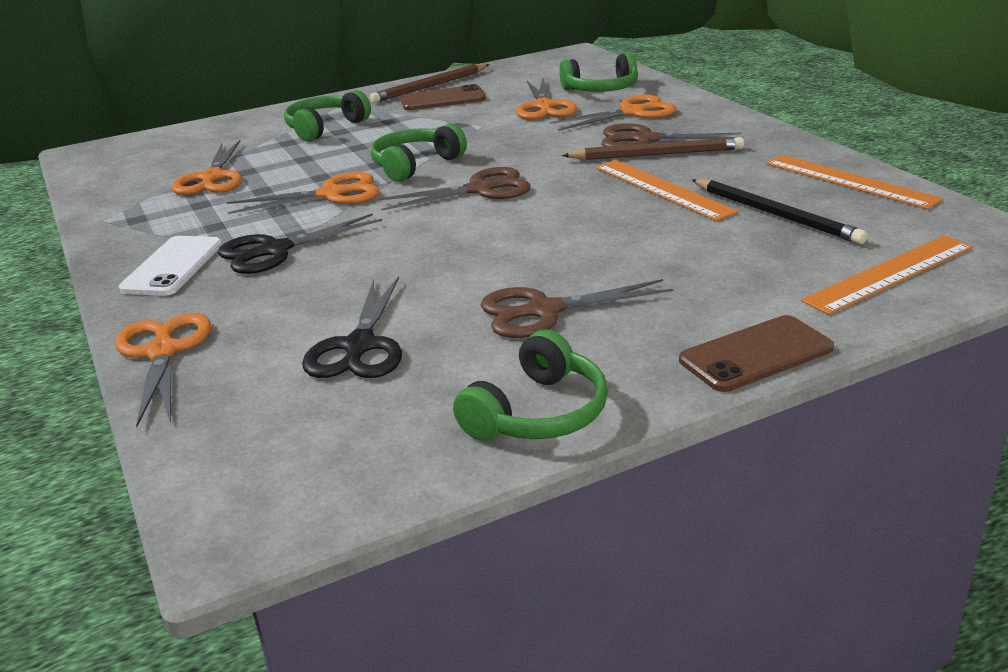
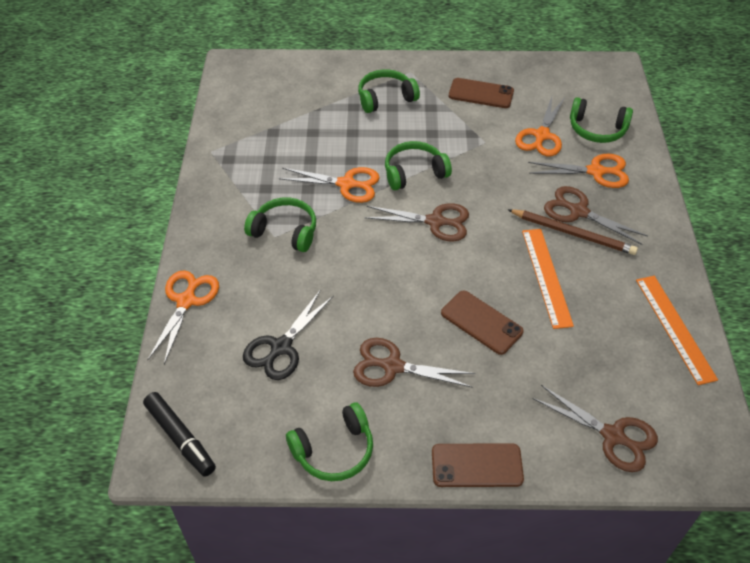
camera: 25 degrees right, 20 degrees up
(173, 266) = (226, 221): white phone -> none
(212, 178) = (289, 131): orange scissors -> none
(262, 492) = (180, 438): none -> black marker
(275, 250) = (285, 231): black scissors -> green headphones
(430, 86) = (483, 71): brown pencil -> none
(623, 242) = (481, 322): none -> brown phone
(775, 214) = (595, 341): black pencil -> none
(889, 273) = (613, 436): orange ruler -> brown scissors

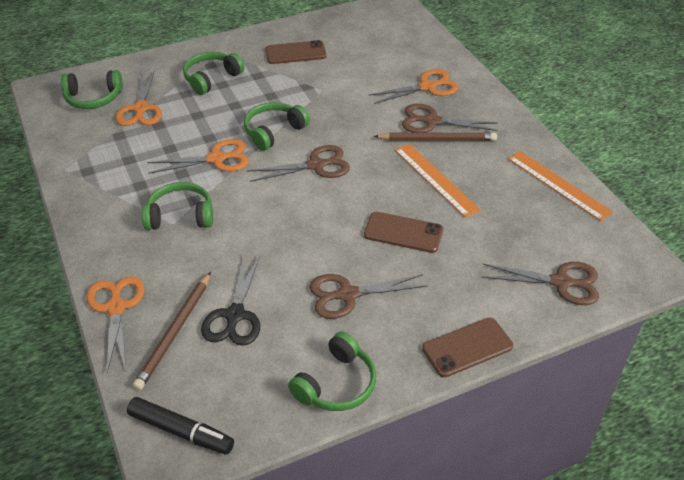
camera: 25 degrees left, 5 degrees down
(222, 343) = (175, 332): none -> brown pencil
(541, 136) = (367, 72): orange scissors -> orange scissors (140, 109)
(597, 129) = (409, 55): green headphones -> green headphones (93, 98)

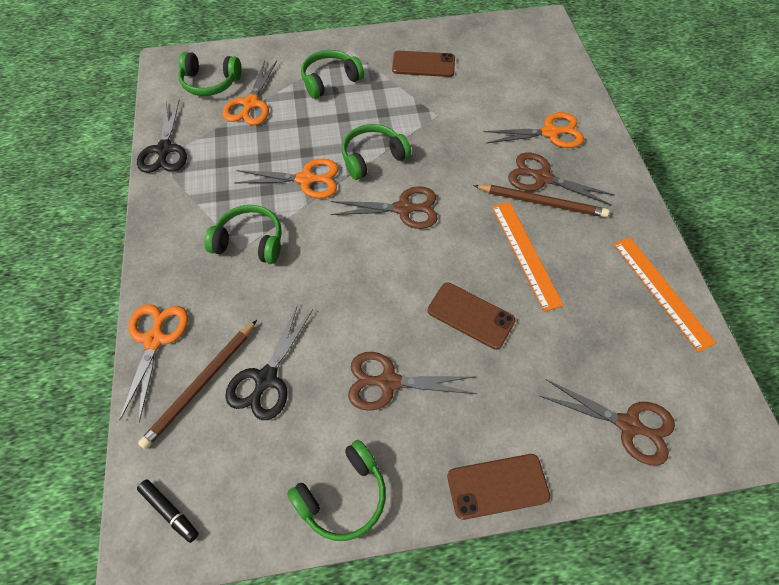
camera: 15 degrees right, 15 degrees up
(67, 159) = (164, 150): none -> black scissors
(181, 431) = (170, 511): black marker -> black marker, size x0.66

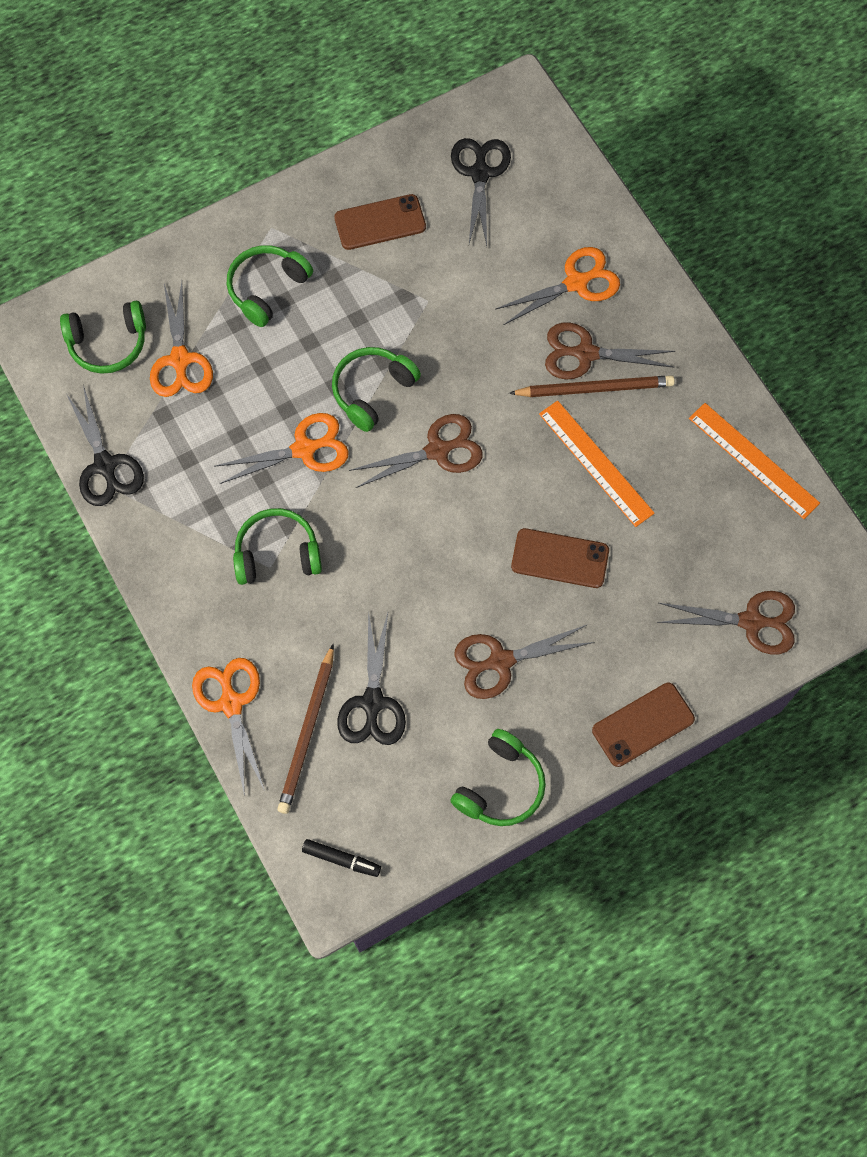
camera: 20 degrees left, 10 degrees up
(503, 55) = (480, 173): none -> black scissors

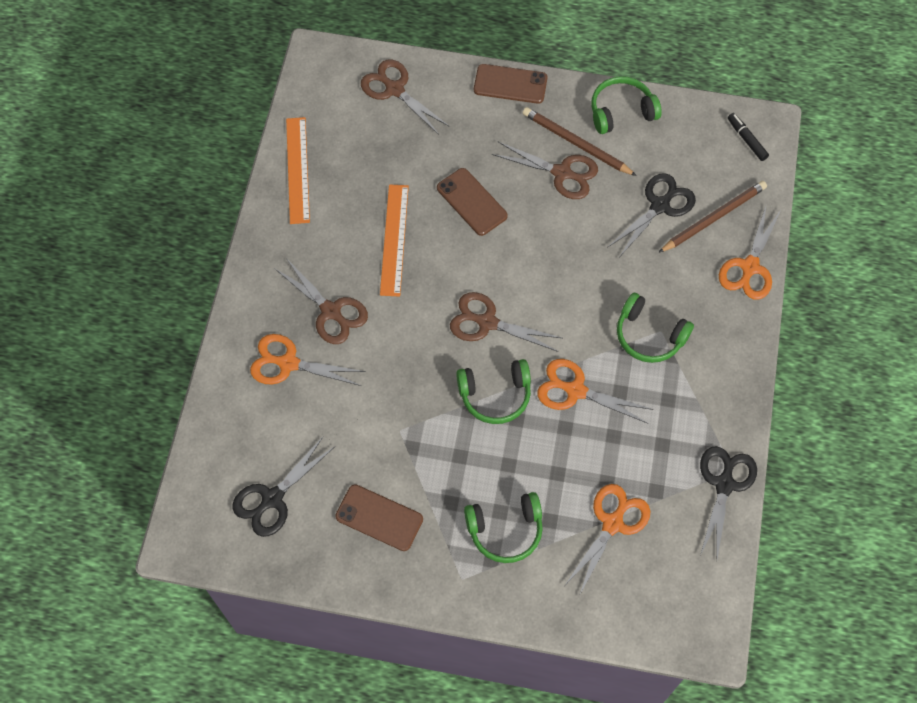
camera: 140 degrees left, 5 degrees down
(108, 343) = (656, 579): green headphones -> none
(595, 388) = (348, 285): brown pencil -> brown pencil (576, 143)

